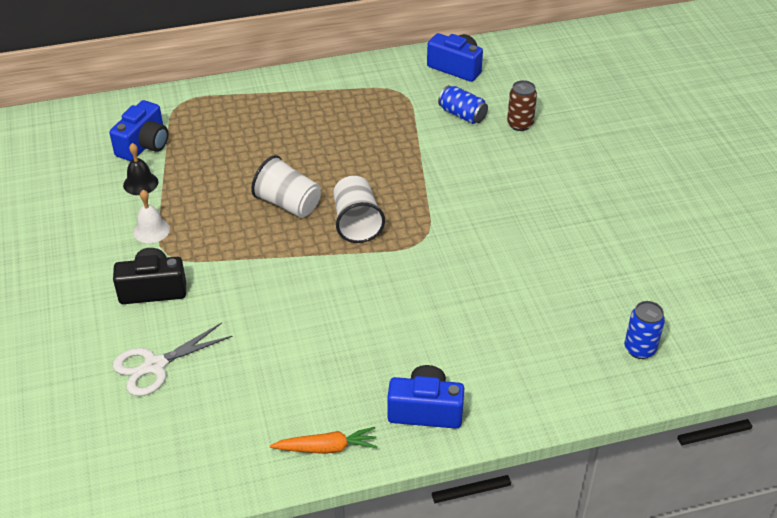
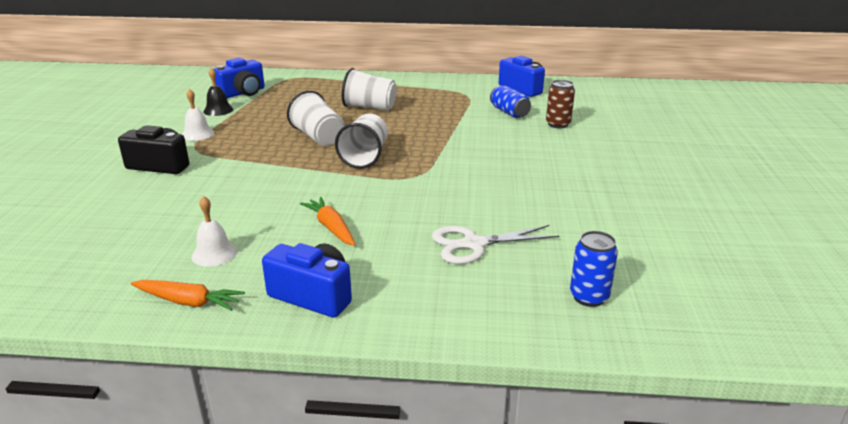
camera: 20 degrees right, 15 degrees down
(155, 366) = (107, 210): white scissors -> white scissors (473, 244)
(306, 390) = (214, 253): none -> white bell
(309, 139) = (369, 107): none -> white cup
(388, 329) = (331, 227): none -> orange carrot

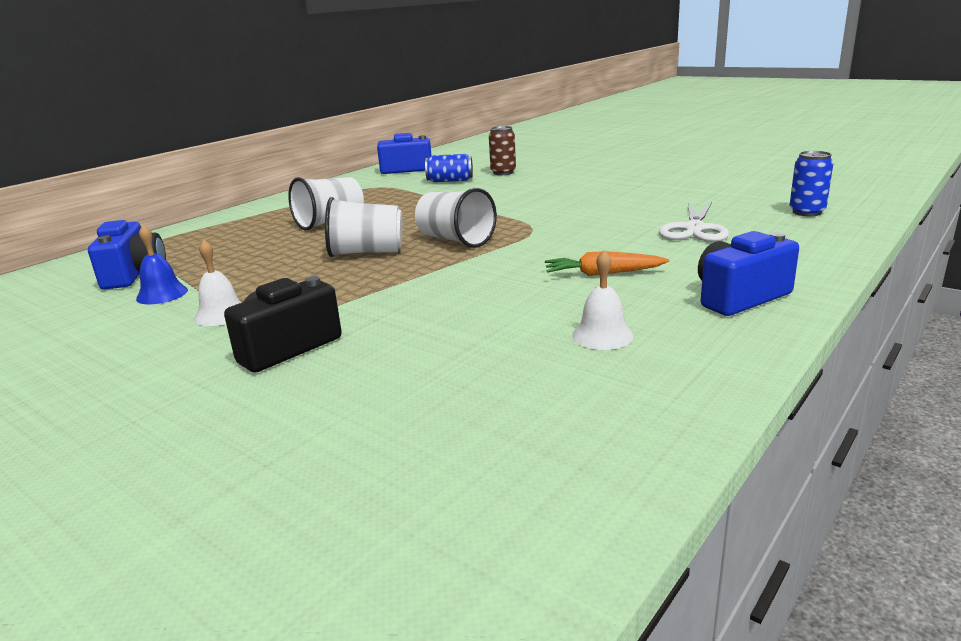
camera: 55 degrees left, 5 degrees down
(188, 302) = (708, 360): orange carrot -> none
(218, 110) = (162, 294): black bell -> blue bell

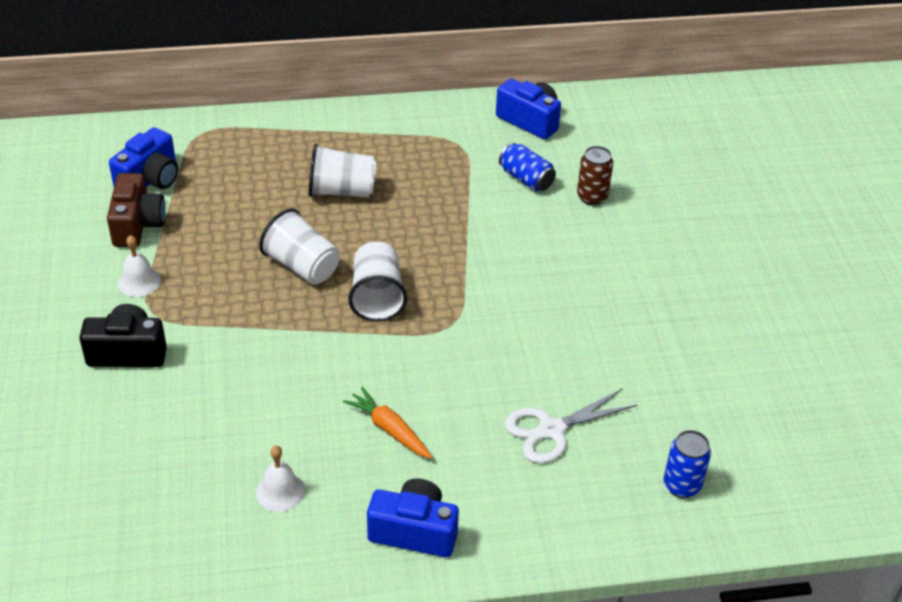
camera: 40 degrees right, 20 degrees up
(162, 294) = (137, 225): blue bell -> brown camera

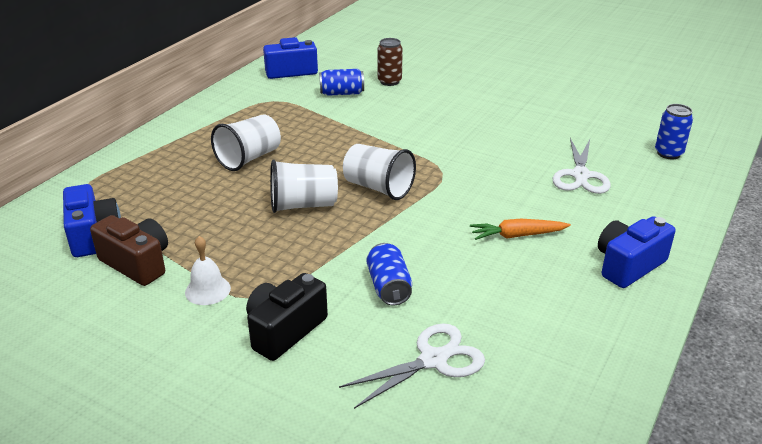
camera: 50 degrees left, 10 degrees down
(163, 456) = (433, 360): none -> white scissors
(234, 382) = (389, 287): none -> blue can
(280, 491) = (533, 311): white bell -> none

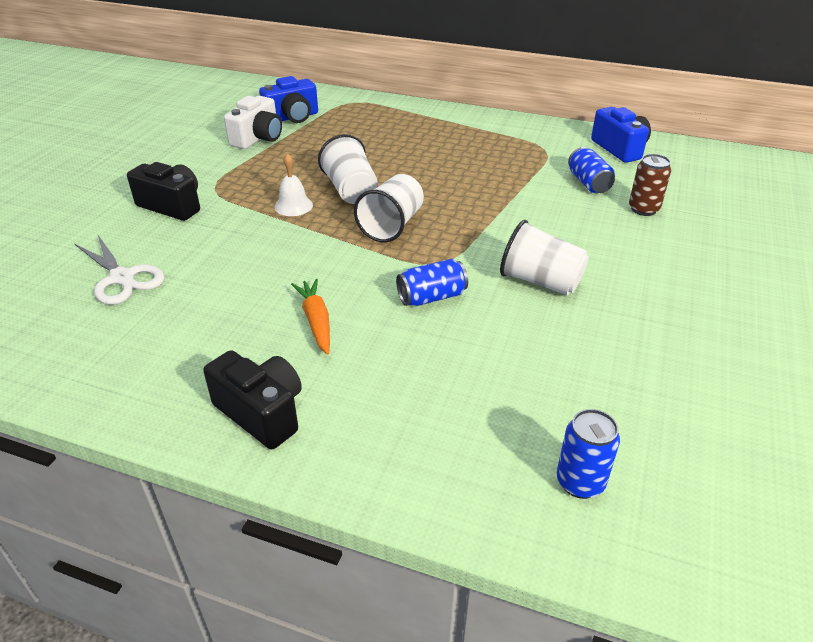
camera: 80 degrees right, 5 degrees up
(137, 263) = (258, 138): brown camera -> white camera
(207, 290) = (225, 169): white bell -> white bell (293, 206)
(249, 158) = (424, 155): white cup -> white cup (540, 281)
(389, 287) = (225, 247): blue can -> blue can (432, 297)
(580, 175) = (468, 375): white scissors -> none
(628, 265) = (262, 413): blue camera -> black camera

